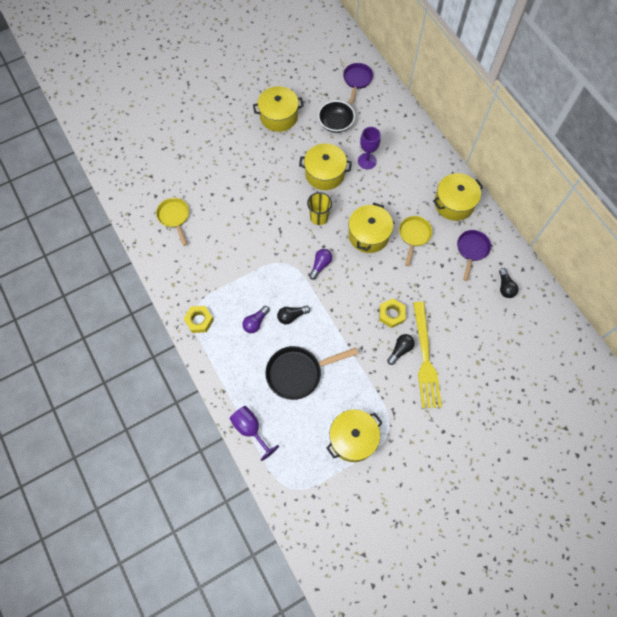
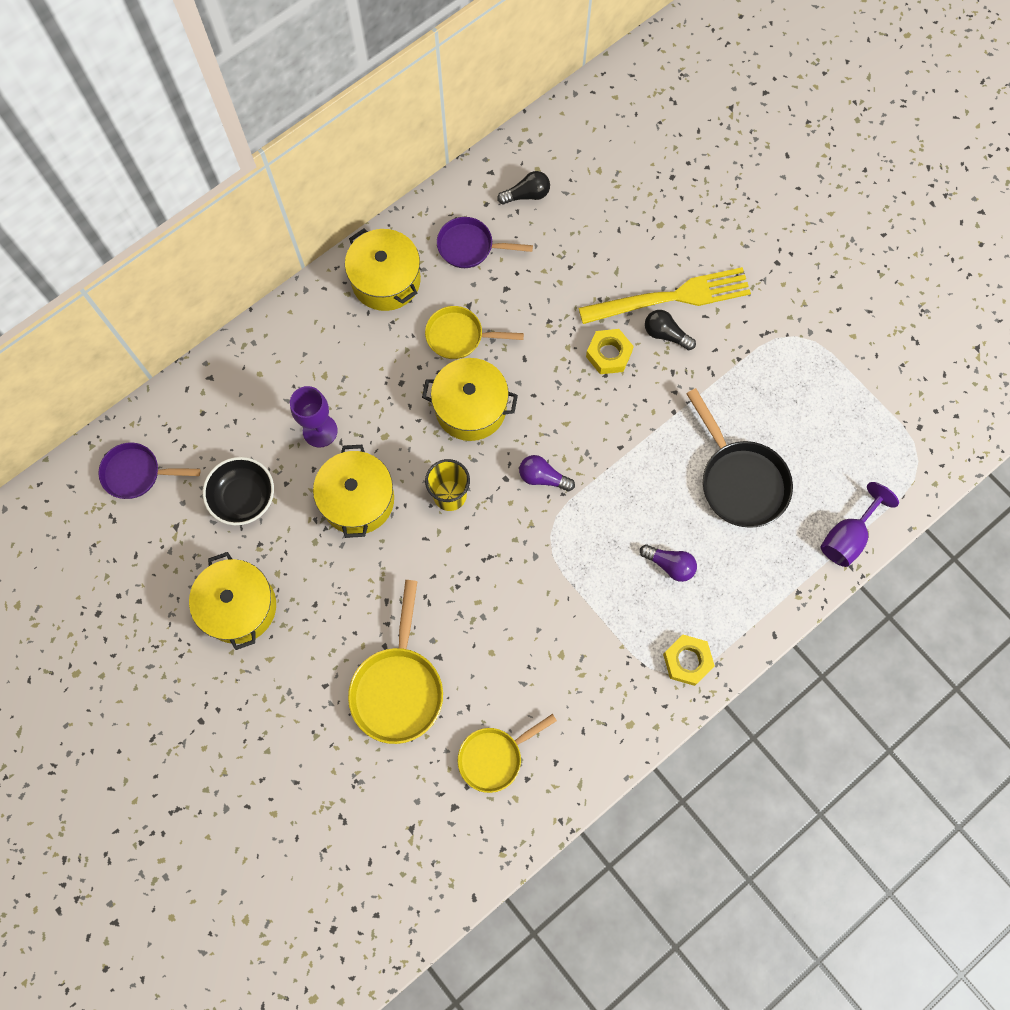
camera: 100 degrees left, 5 degrees up
(221, 179) = (398, 688): none -> yellow pan
(291, 316) = (645, 508): black light bulb -> none
(353, 438) = (821, 384): yellow pot -> none

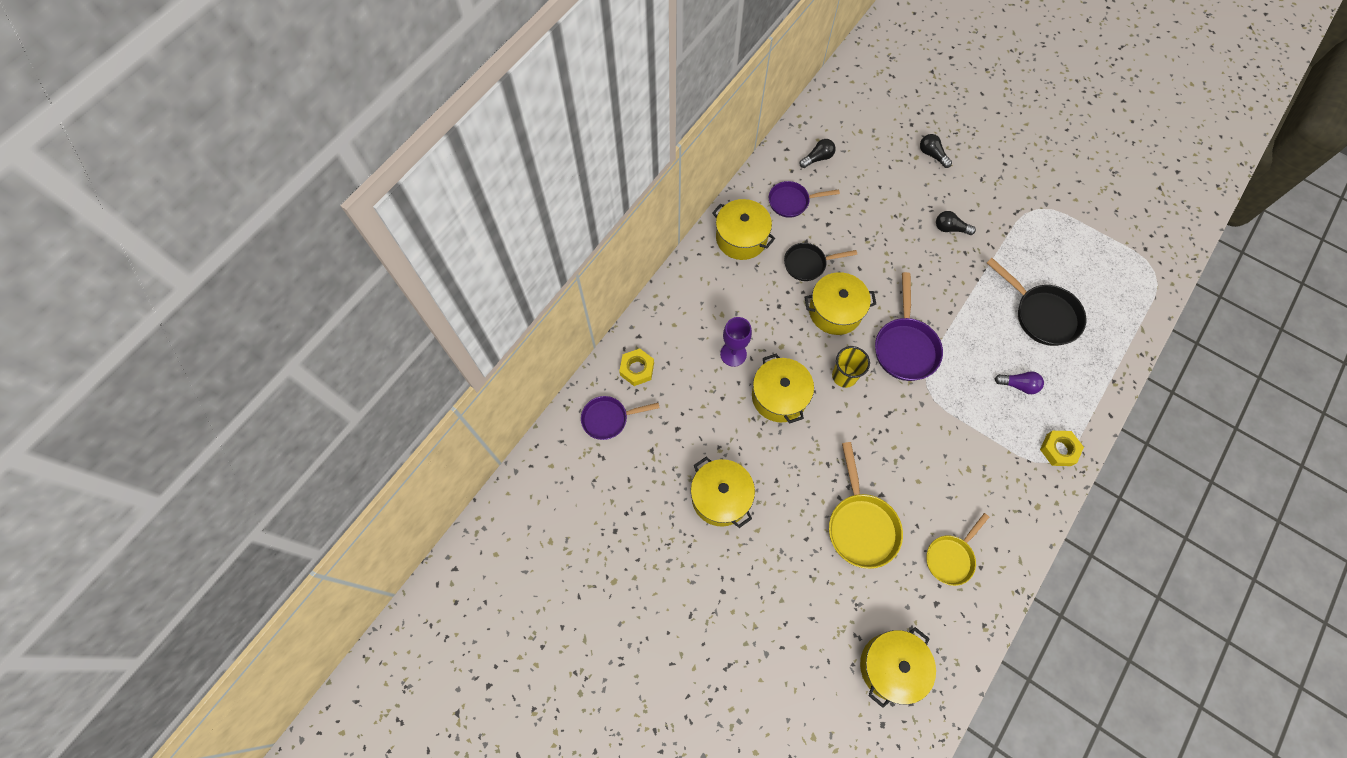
camera: 15 degrees left, 5 degrees down
(243, 497) = (695, 416): black bowl -> none
(369, 865) = (891, 666): none -> yellow pot
(459, 336) = (808, 264): yellow pan -> black pan
(543, 477) = (905, 347): purple light bulb -> purple pan
(609, 354) = (917, 251): yellow nut -> yellow nut (637, 369)
(671, 297) = (944, 203): yellow fork -> none
(682, 226) = (932, 155): none -> black light bulb
(847, 537) = (1130, 334): purple goblet -> none

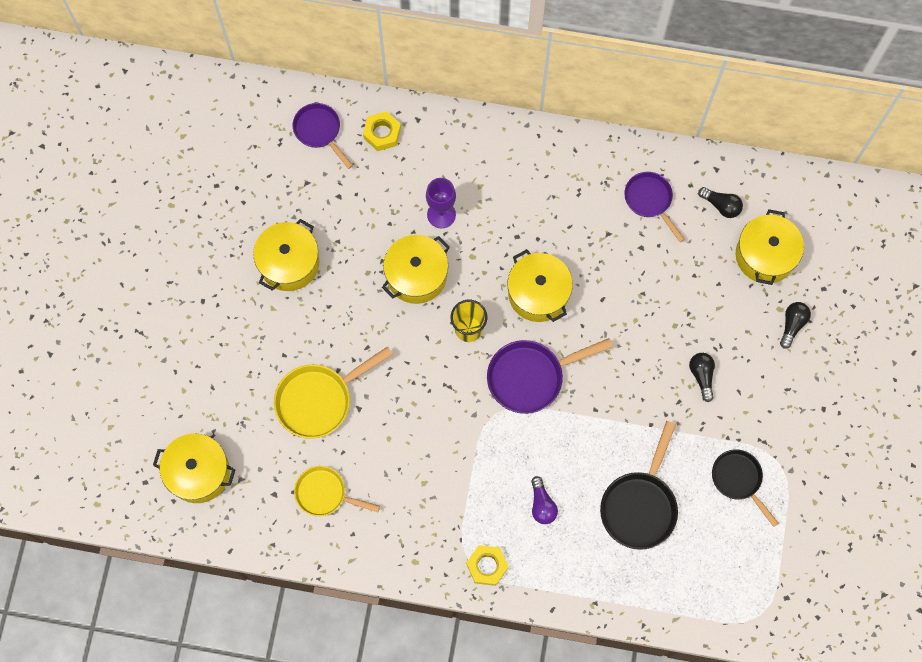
camera: 65 degrees right, 5 degrees up
(741, 238) = (578, 168): yellow pot -> yellow pot (765, 255)
(808, 264) = (581, 246): black pan -> black pan (738, 480)

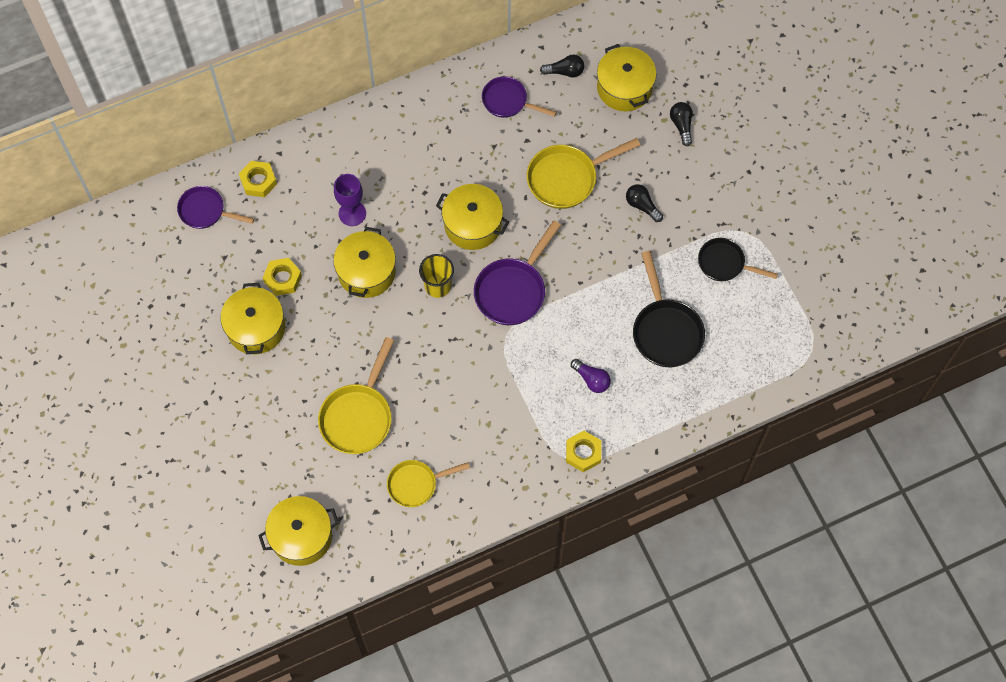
camera: 35 degrees left, 5 degrees down
(341, 234) = (283, 279): none -> yellow nut
(652, 306) = (567, 178): none -> yellow pan

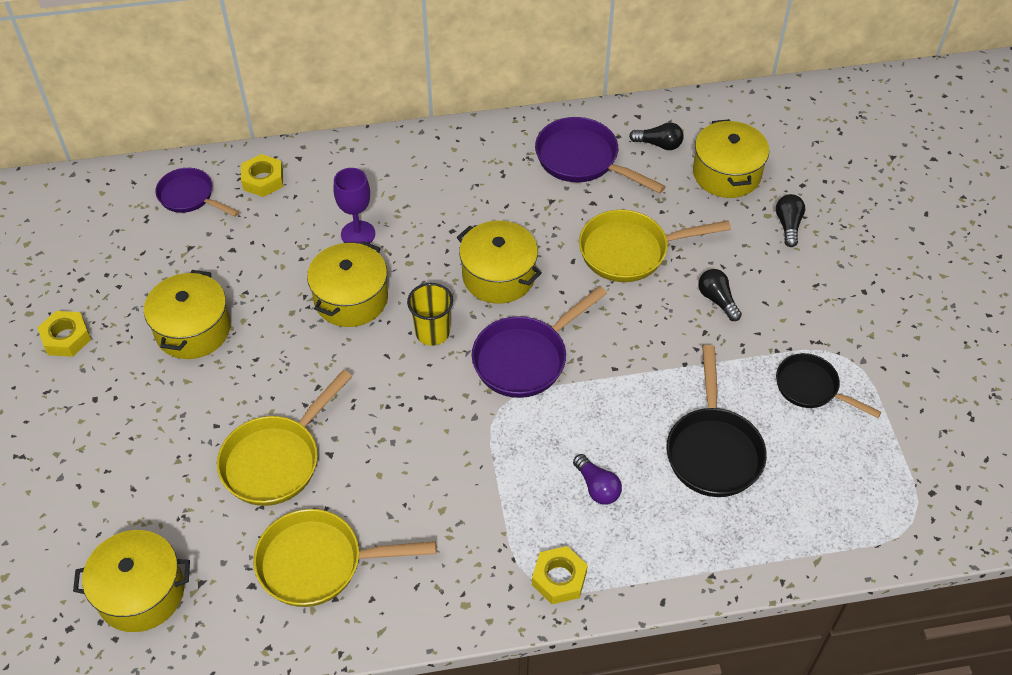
camera: 15 degrees right, 15 degrees down
(283, 279) = (248, 284): yellow nut -> yellow nut (66, 338)
(416, 484) = (319, 563): yellow pan -> yellow pan, size x1.51
(508, 101) = (582, 160): purple pan -> purple pan, size x1.51

